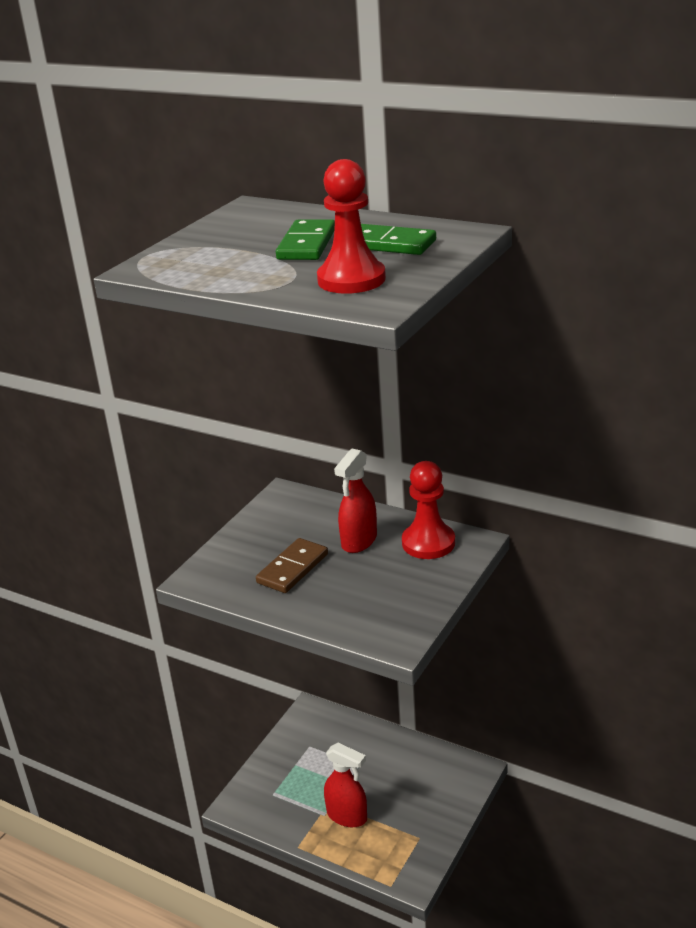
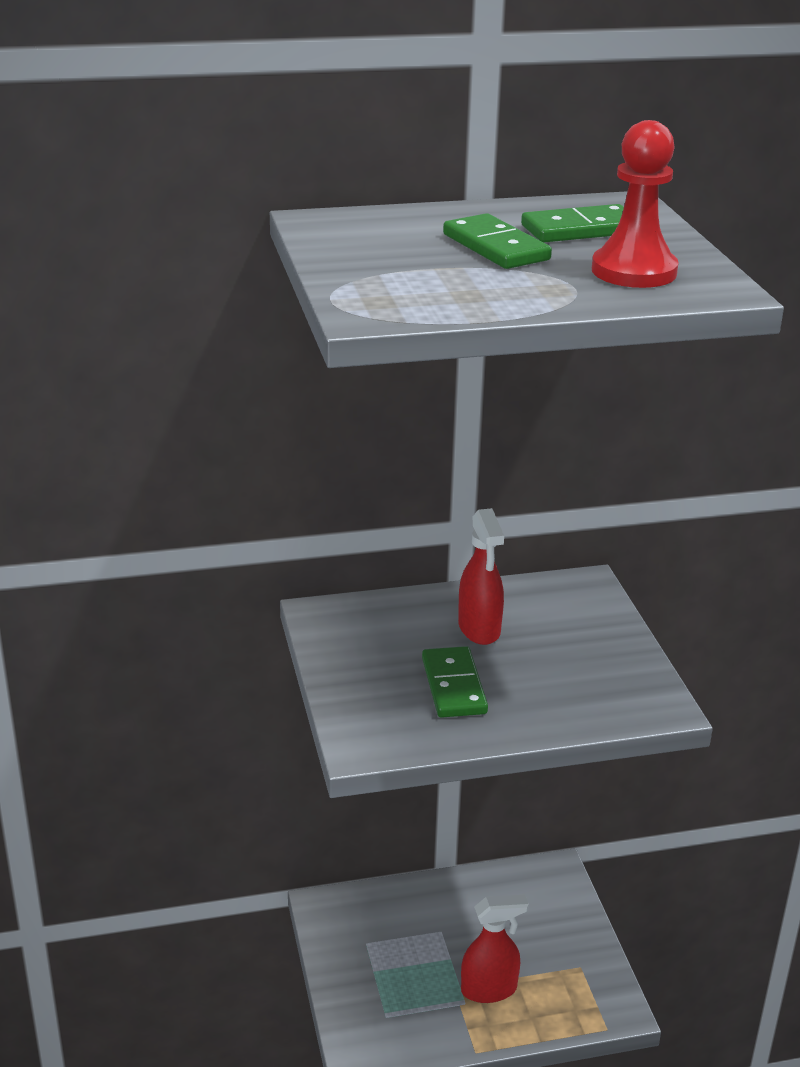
camera: 45 degrees left, 0 degrees up
(293, 568) = (454, 686): brown domino -> green domino
(428, 543) = (549, 602): red pawn -> none

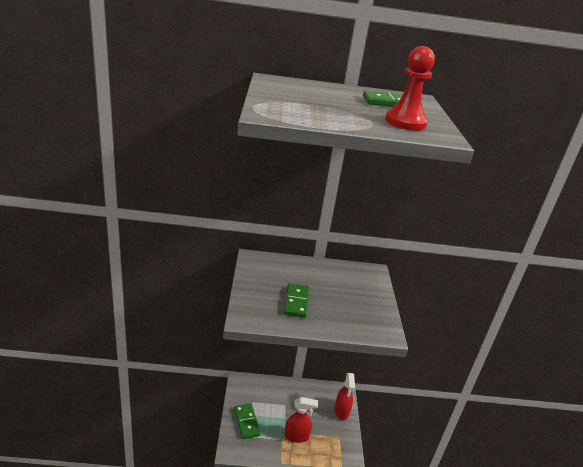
camera: 10 degrees right, 0 degrees up
(479, 629) = (318, 280): red spray bottle -> red spray bottle (341, 411)
(495, 247) = (345, 102): green domino -> green domino (246, 422)

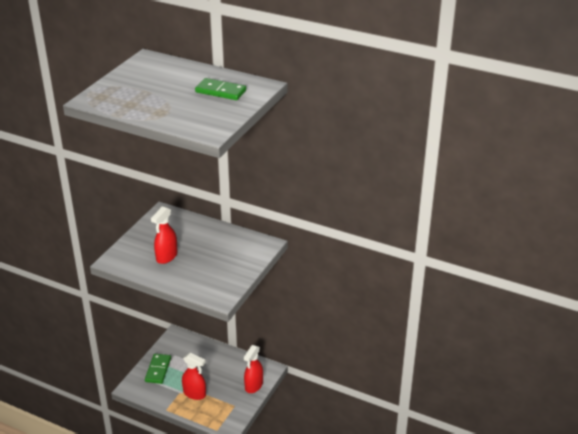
camera: 30 degrees right, 5 degrees up
(296, 302) = (166, 256): green domino -> red spray bottle
(405, 122) = (199, 115): red pawn -> none

